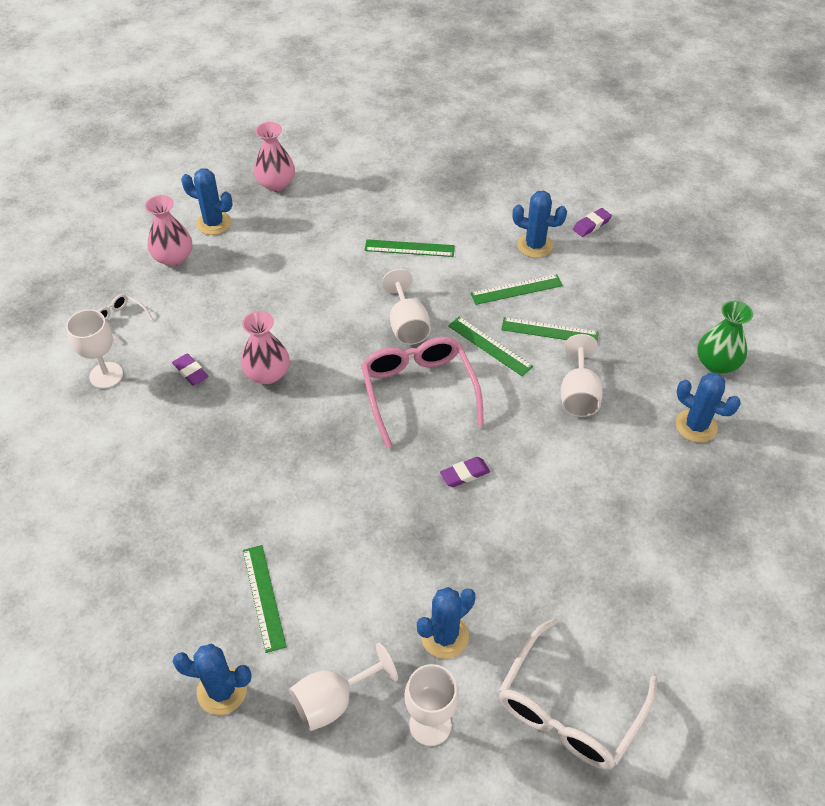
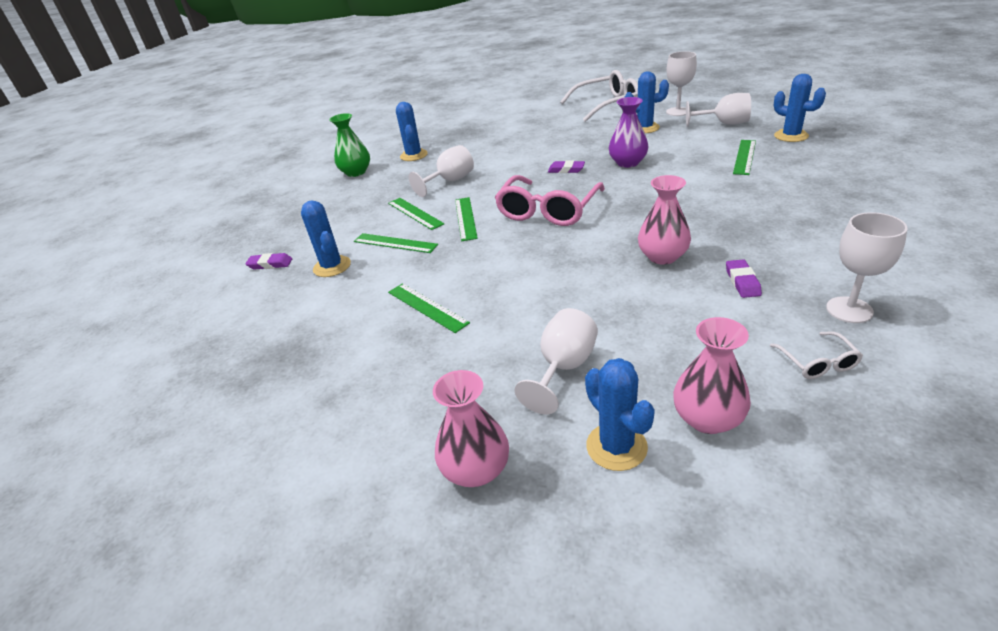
camera: 135 degrees left, 15 degrees down
(401, 521) = (627, 163): none -> purple vase
(407, 325) = (507, 250): white goblet -> white goblet (563, 368)

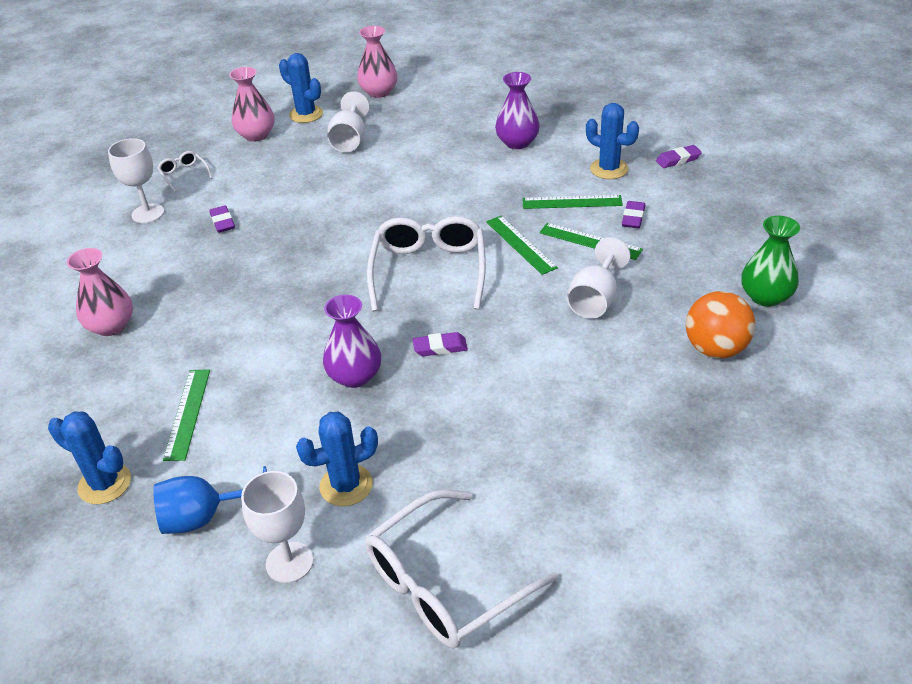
camera: 155 degrees right, 5 degrees up
(367, 224) = (633, 218): none -> purple eraser
(376, 315) = (517, 142): none -> purple vase
(414, 155) = (715, 349): blue cactus -> orange ball
(427, 307) = (479, 155): green ruler -> none
(548, 211) = (429, 270): pink glasses -> white glasses
(662, 256) = (291, 234): pink vase -> pink vase (111, 326)
(723, 124) = (205, 517): white goblet -> blue goblet

